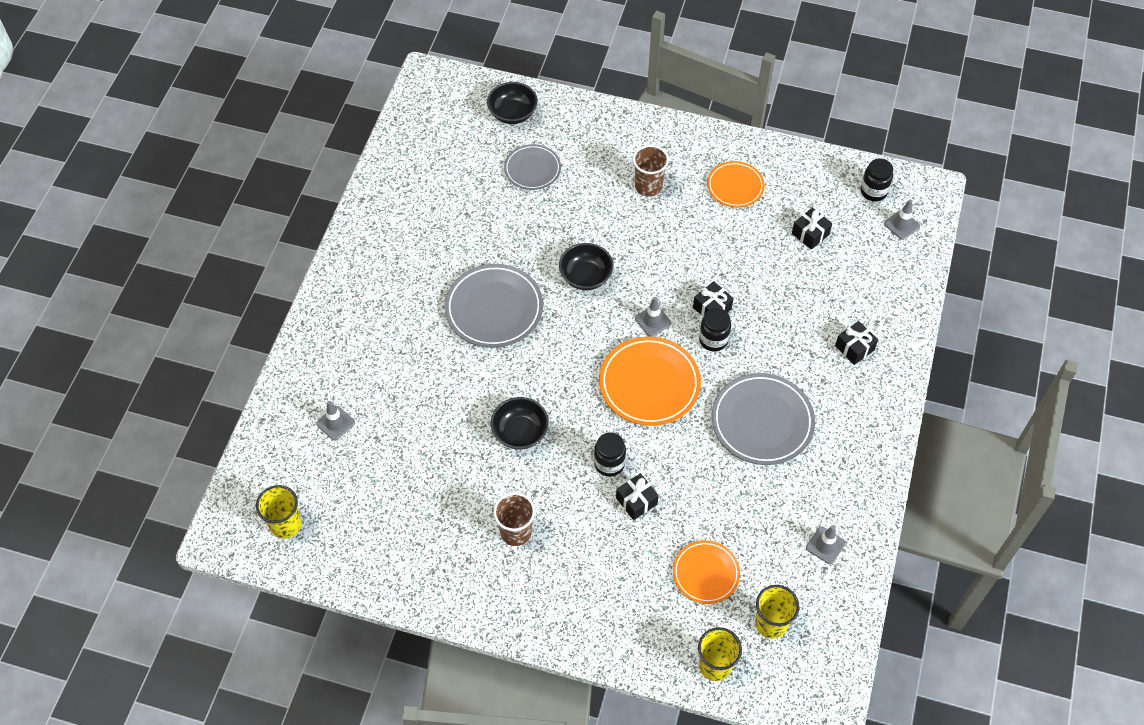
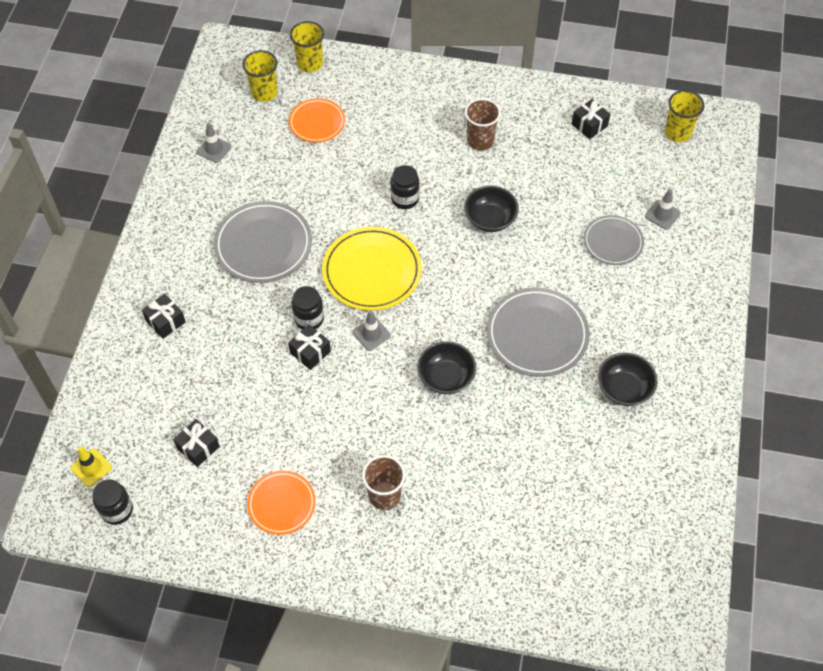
camera: 175 degrees right, 0 degrees up
(512, 113) = (563, 589): black bowl -> black bowl (624, 388)
(532, 169) = (524, 508): grey plate -> grey plate (613, 242)
(636, 501) = (378, 171): black gift -> black gift (589, 125)
(649, 383) = (372, 271): orange plate -> yellow plate
(901, 225) = (91, 467): grey traffic cone -> yellow traffic cone

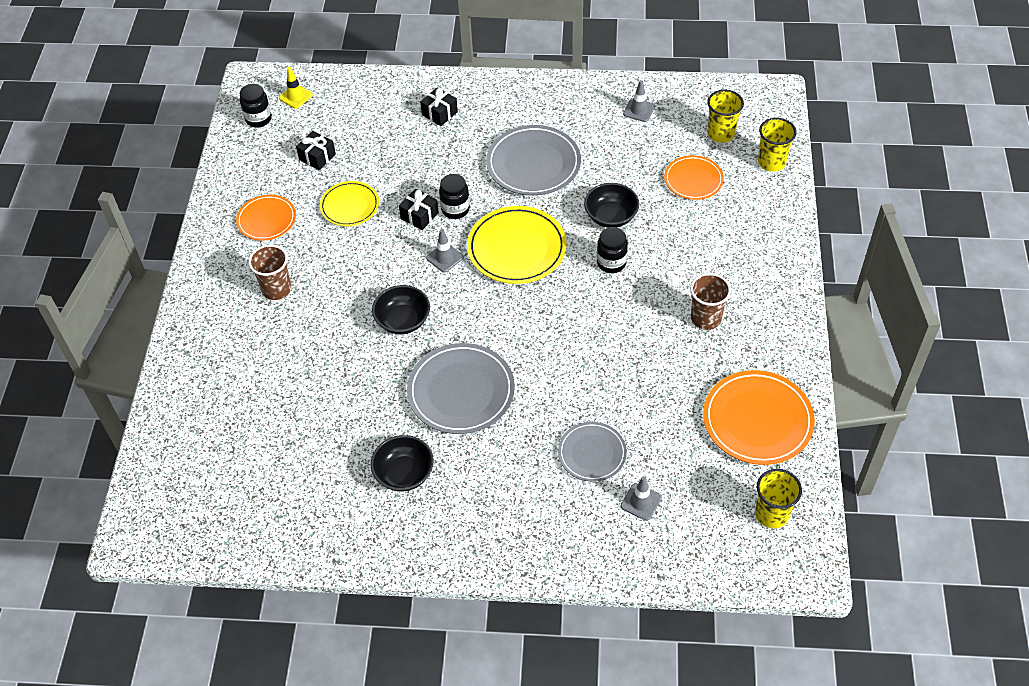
camera: 85 degrees right, 5 degrees down
(281, 418) = (350, 206): none -> yellow plate
(490, 219) = (600, 337): black bowl -> black bowl (611, 216)
(589, 125) = (757, 420): black gift -> orange plate

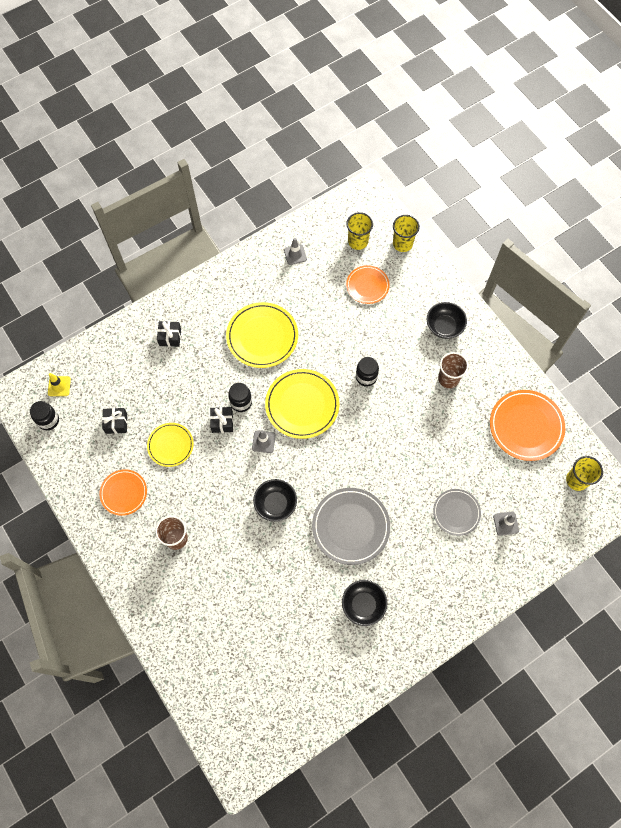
camera: 40 degrees left, 15 degrees up
(533, 164) = (262, 336): grey plate -> yellow plate
(611, 216) = (340, 344): black bowl -> black bowl (444, 326)

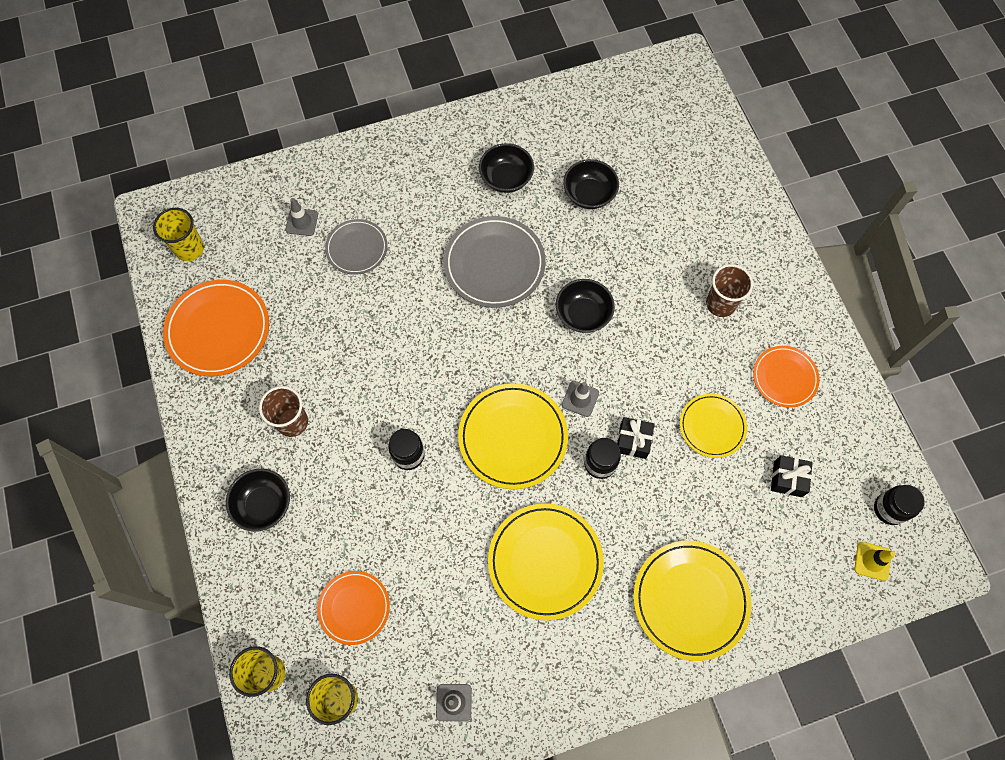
camera: 165 degrees left, 0 degrees up
(170, 337) = (690, 600): black gift -> yellow plate
(294, 607) = (589, 194): none -> black bowl

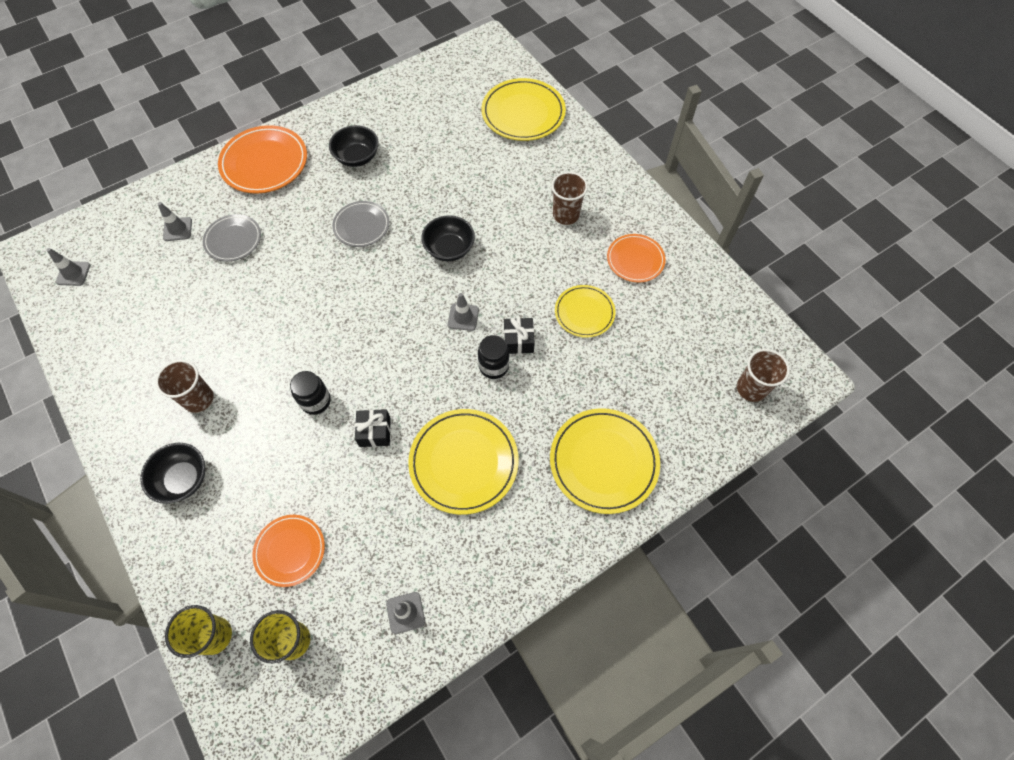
camera: 15 degrees left, 5 degrees down
(189, 249) = (73, 273): yellow cup -> grey traffic cone
(218, 330) = (112, 336): orange plate -> orange plate (264, 163)
(494, 264) = (361, 226): grey plate -> grey plate, size x0.62
(513, 437) = (410, 363): yellow plate -> yellow plate (523, 113)
(589, 194) = (432, 155): black bowl -> none
(787, 479) = (660, 339): black gift -> black gift (375, 432)
(872, 561) = (751, 388): yellow traffic cone -> brown cup
(889, 509) = (752, 343): black jar -> none

